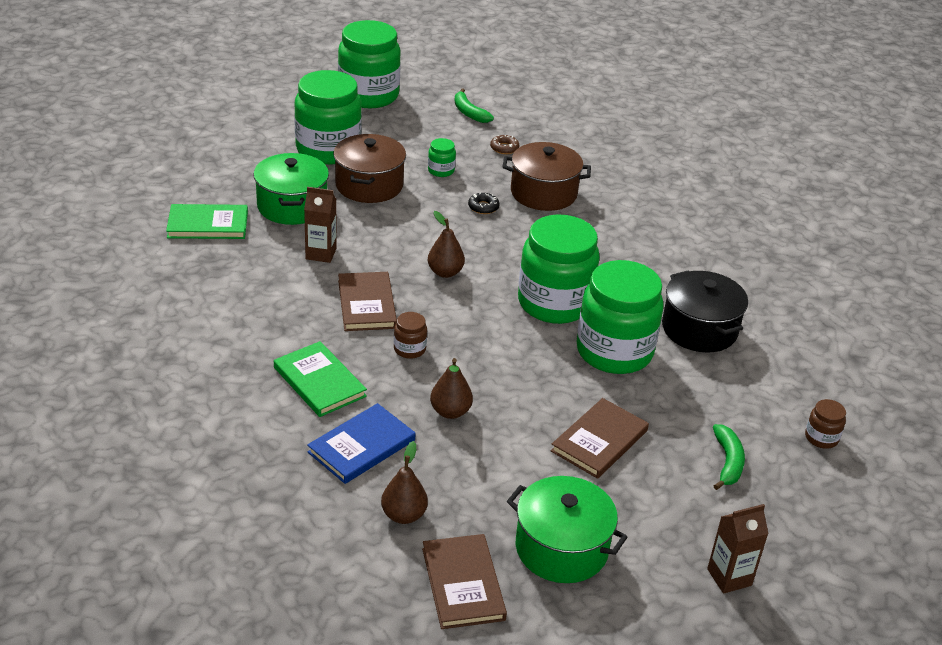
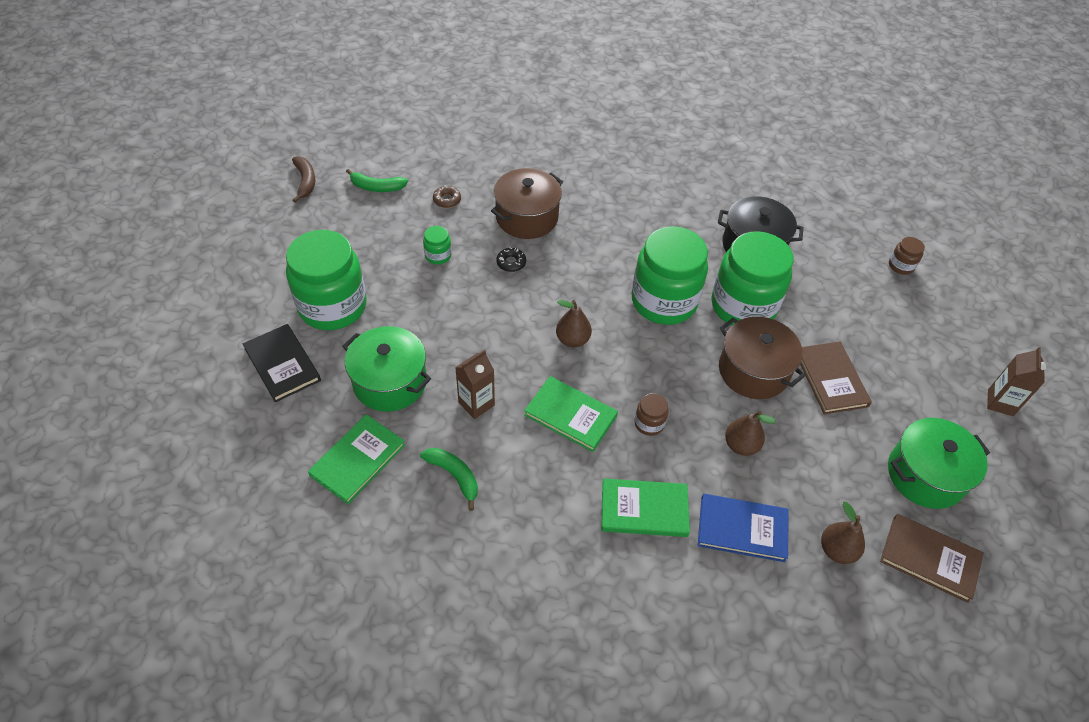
camera: 50 degrees left, 15 degrees up
(250, 155) = (282, 364): none -> black book
(361, 446) = (742, 529): blue book -> blue book turned 75 degrees counterclockwise
(366, 304) = (570, 415): brown book -> green book
(368, 95) = (281, 230): green jar -> none
(369, 185) = (412, 312): brown pot -> brown pot (753, 371)
(428, 82) = (305, 182): none -> brown banana
(727, 462) = (895, 327): green banana -> green banana (454, 476)

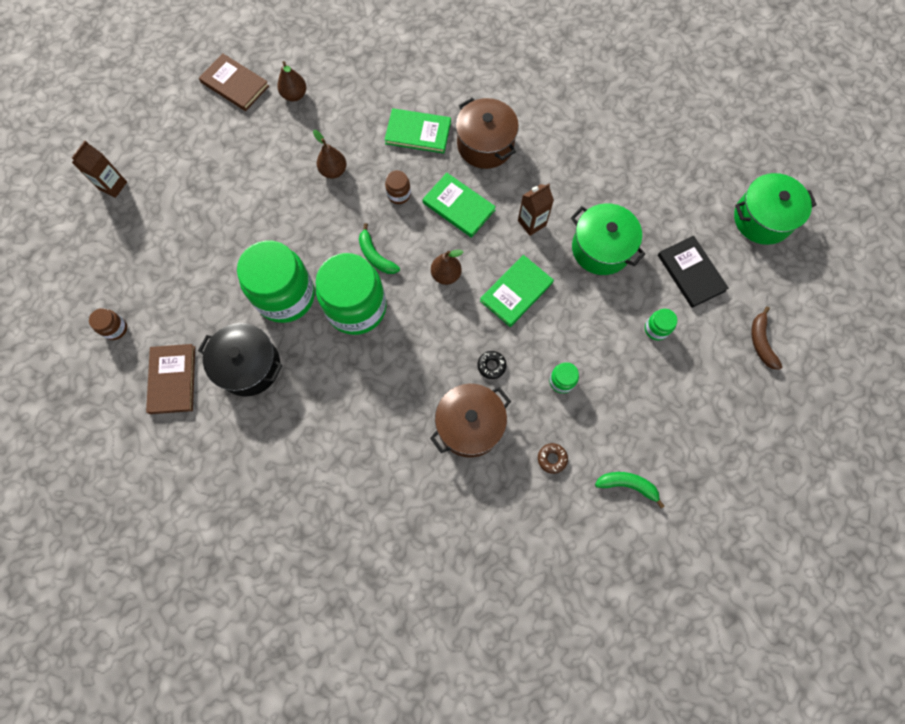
camera: 170 degrees left, 20 degrees up
(305, 182) = (706, 501): brown banana -> brown banana (761, 342)
(333, 306) = (656, 329): green jar -> green jar, size x0.41
(358, 460) = (621, 186): green book -> green book (516, 292)
(454, 476) = (550, 168): green banana -> green banana (375, 256)
(742, 529) = (354, 114): blue book -> none
(753, 371) = (300, 231): brown pot -> brown pot (485, 145)
(831, 379) = (239, 218): brown book -> brown book (172, 379)
(925, 475) = (206, 137): green pot -> green pot (762, 219)

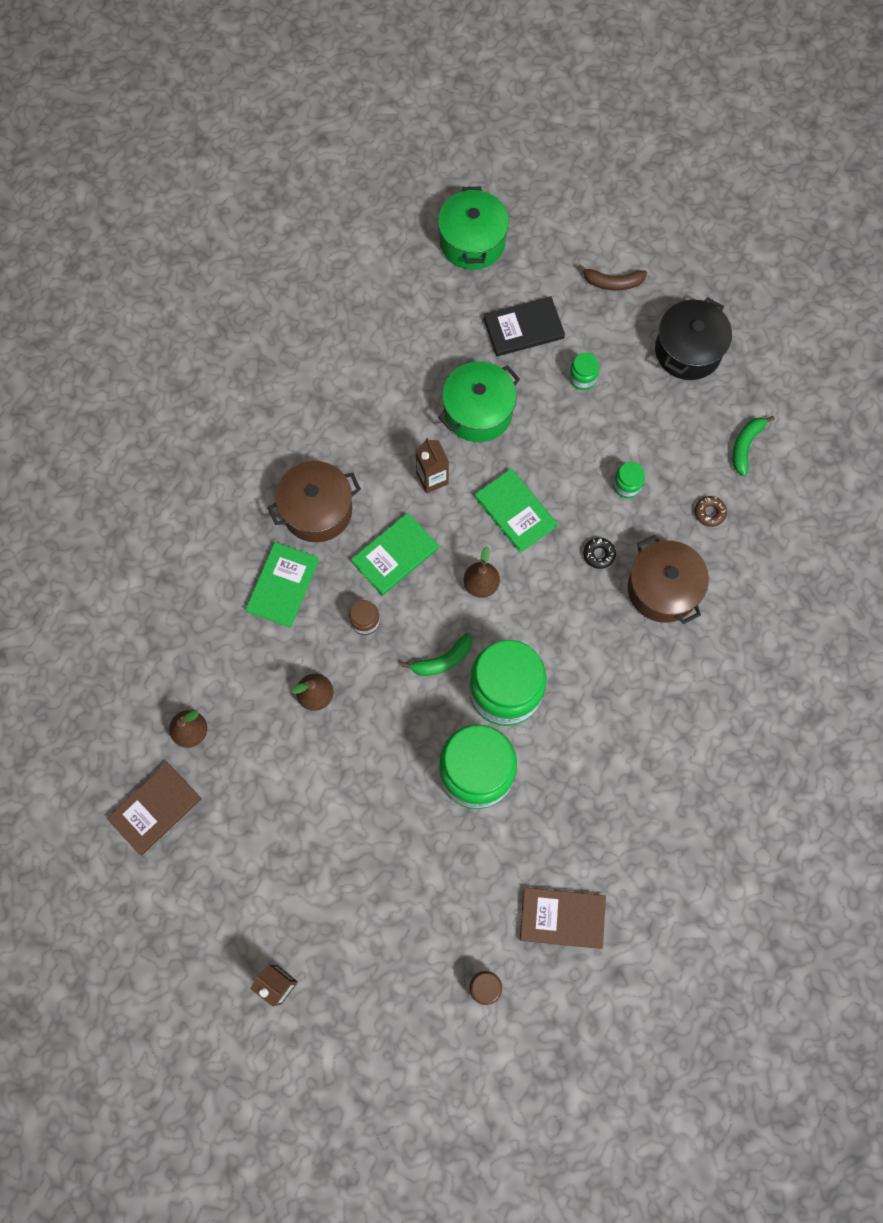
camera: 80 degrees left, 0 degrees up
(249, 366) = (559, 824): black pot -> black pot (688, 350)

